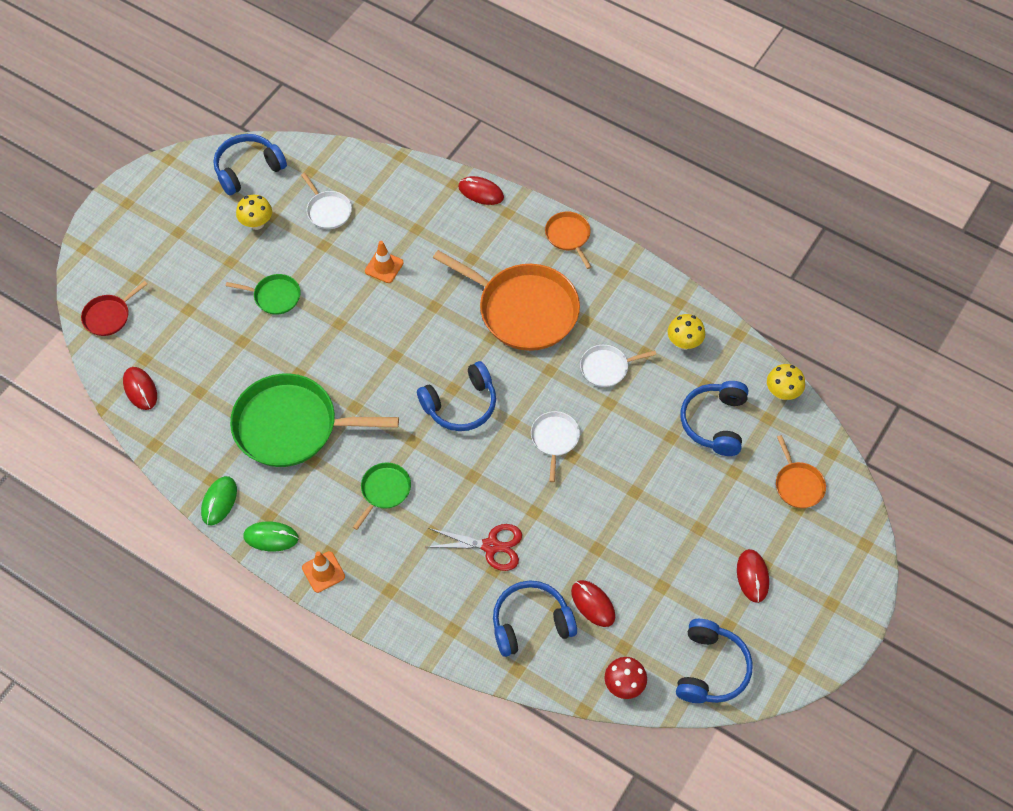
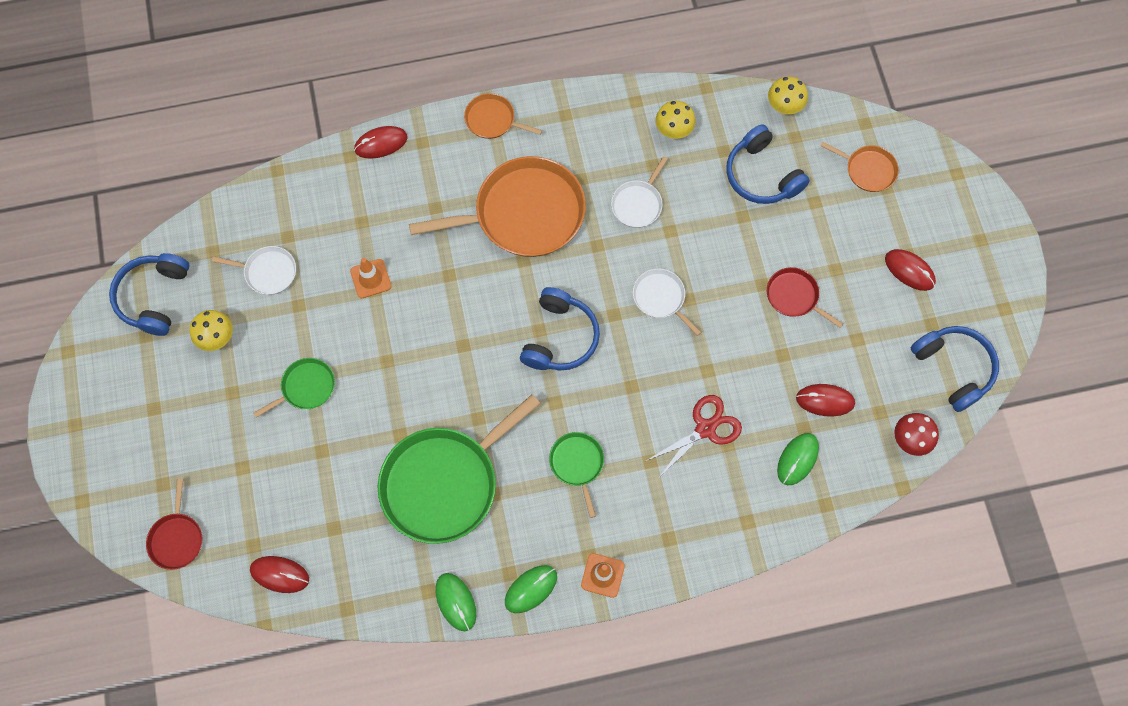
camera: 45 degrees left, 10 degrees up
(531, 623) = (797, 459): blue headphones -> green mouse
(648, 519) = (794, 296): none -> red pan

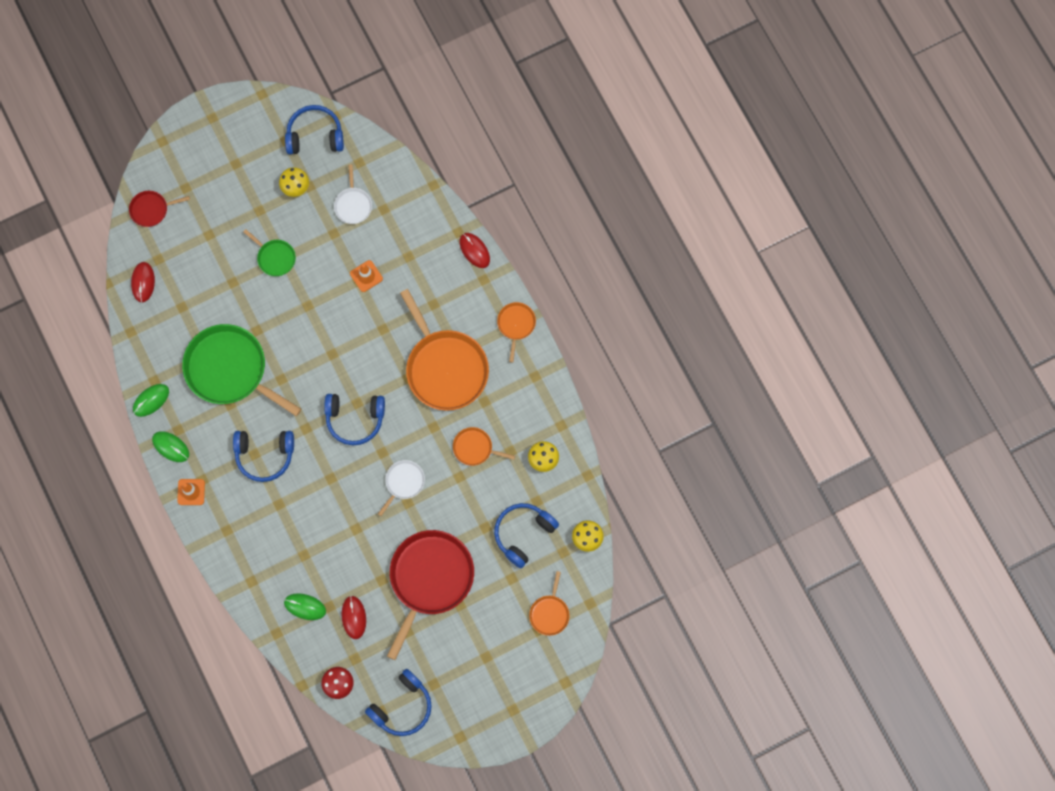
camera: 75 degrees right, 5 degrees up
(577, 464) = (264, 455): green pan -> blue headphones
(638, 204) = (475, 448): white pan -> orange pan
(705, 428) = (312, 537): red scissors -> none
(794, 296) = (429, 579): red pan -> red pan, size x2.11
(909, 270) = (473, 660): red mouse -> none

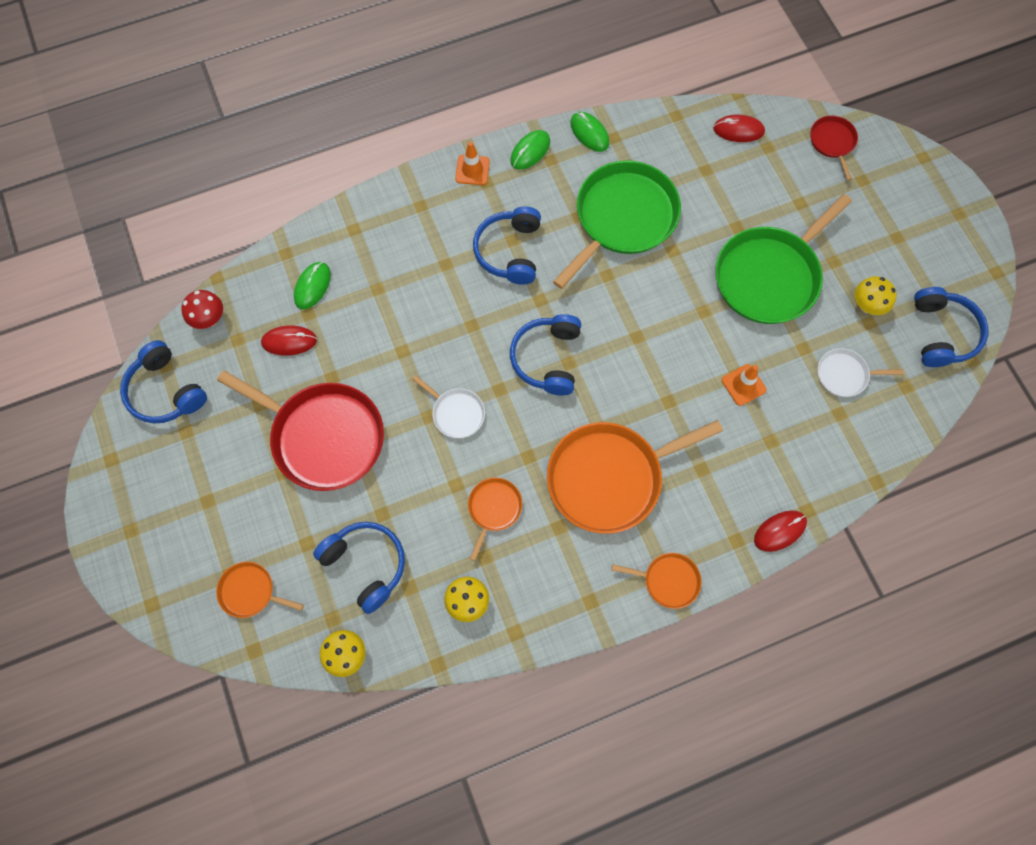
camera: 95 degrees right, 5 degrees down
(275, 257) = (770, 276): green pan -> green pan, size x2.11

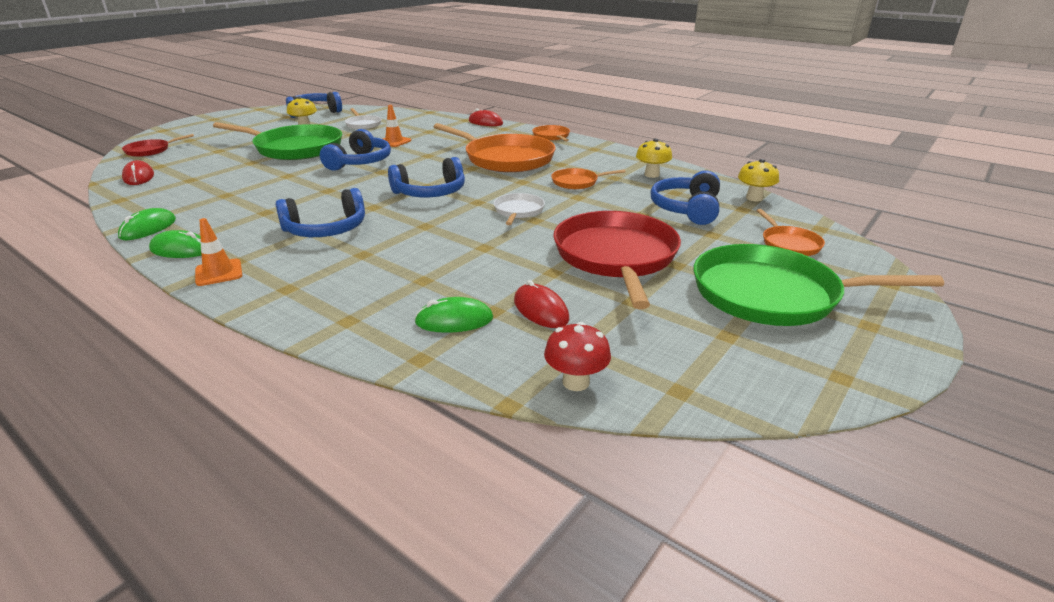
camera: 120 degrees left, 40 degrees down
(165, 391) = (708, 373): blue headphones -> blue headphones (360, 162)
(622, 218) = (260, 196): green pan -> green pan (772, 294)

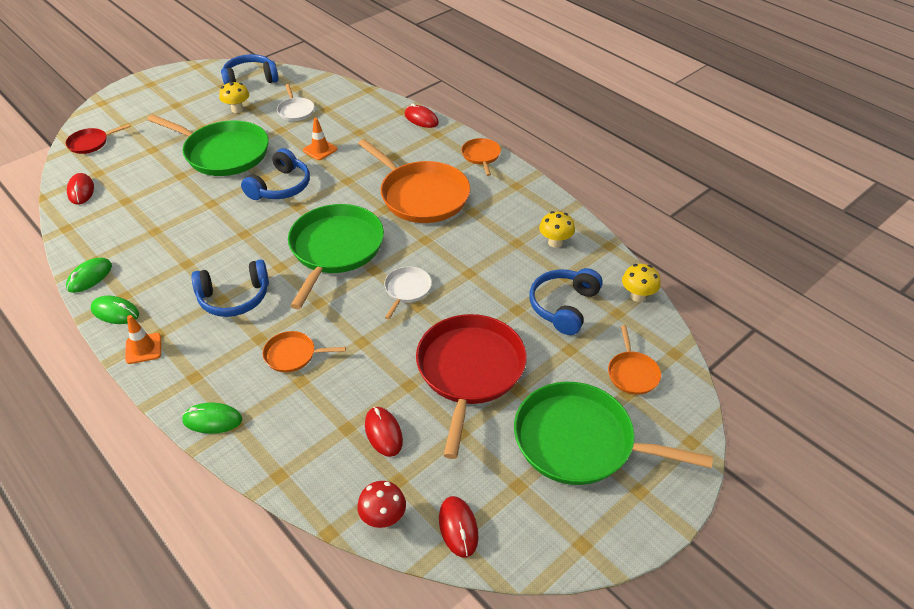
camera: 10 degrees right, 15 degrees up
(430, 193) = (335, 249): blue headphones -> green pan
(454, 320) = (313, 435): green mouse -> green mouse (212, 420)
(577, 182) = (477, 247): orange pan -> orange pan (293, 355)
(678, 380) = (458, 527): none -> red mouse

